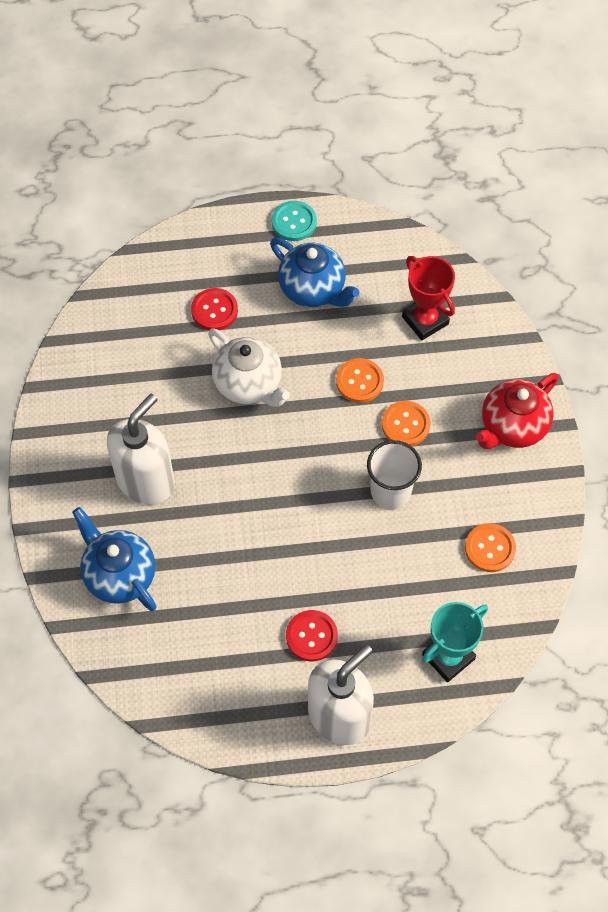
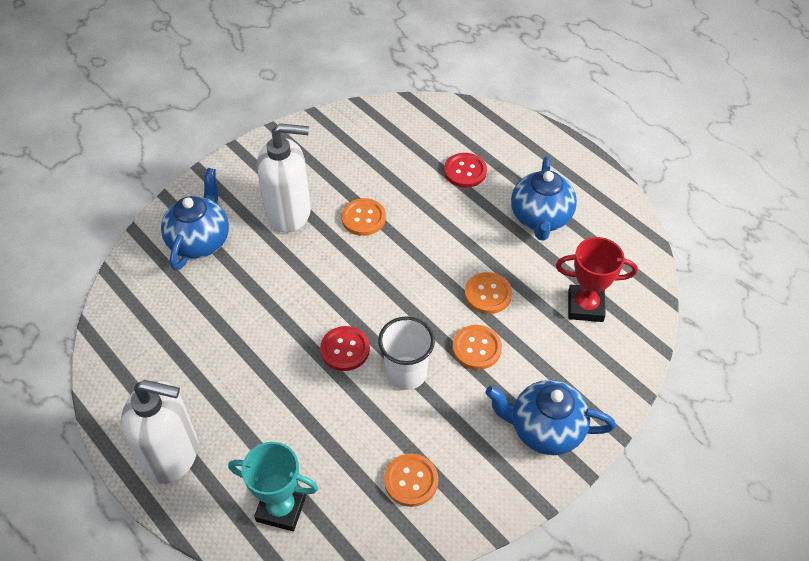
camera: 55 degrees right, 10 degrees down
(202, 424) = (363, 218): none -> orange button
(249, 384) = (422, 226): white teapot -> none
(294, 222) = (586, 174): turquoise button -> none
(311, 636) = (232, 393): red button -> red button (345, 349)
(425, 320) = (585, 306): red trophy -> red trophy turned 75 degrees clockwise
(512, 427) = (545, 429): red teapot -> blue teapot

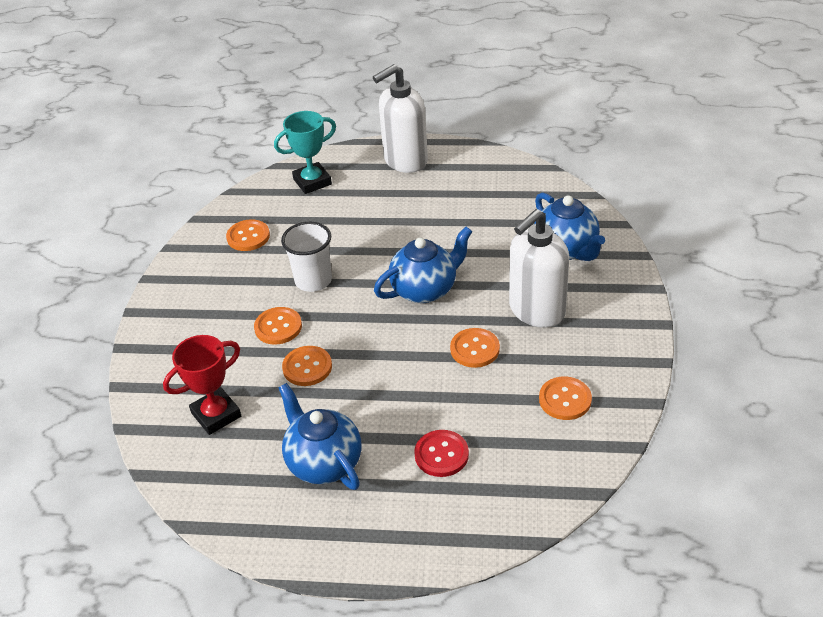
camera: 140 degrees right, 10 degrees down
(345, 349) = (372, 264): red button -> none
(356, 148) = (565, 399): none -> orange button
(545, 429) = (181, 315): blue teapot -> blue teapot (425, 289)

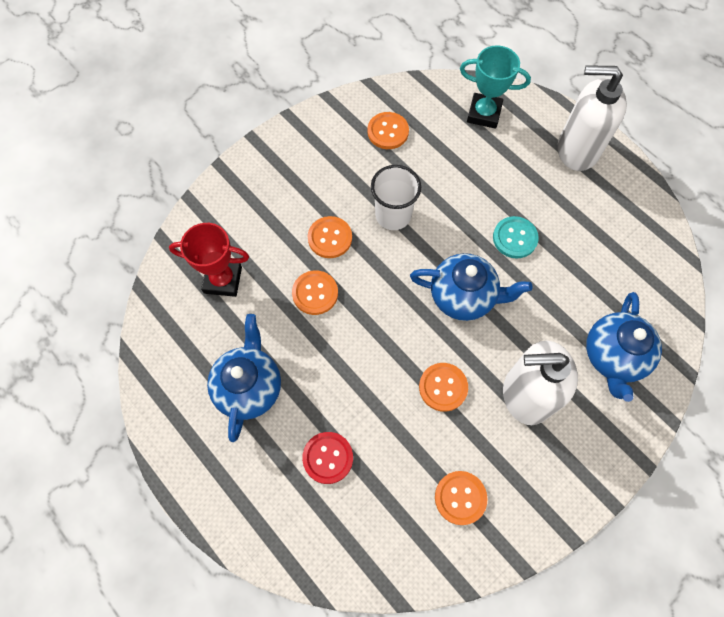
camera: 40 degrees right, 25 degrees up
(421, 233) = (515, 238): none -> turquoise button

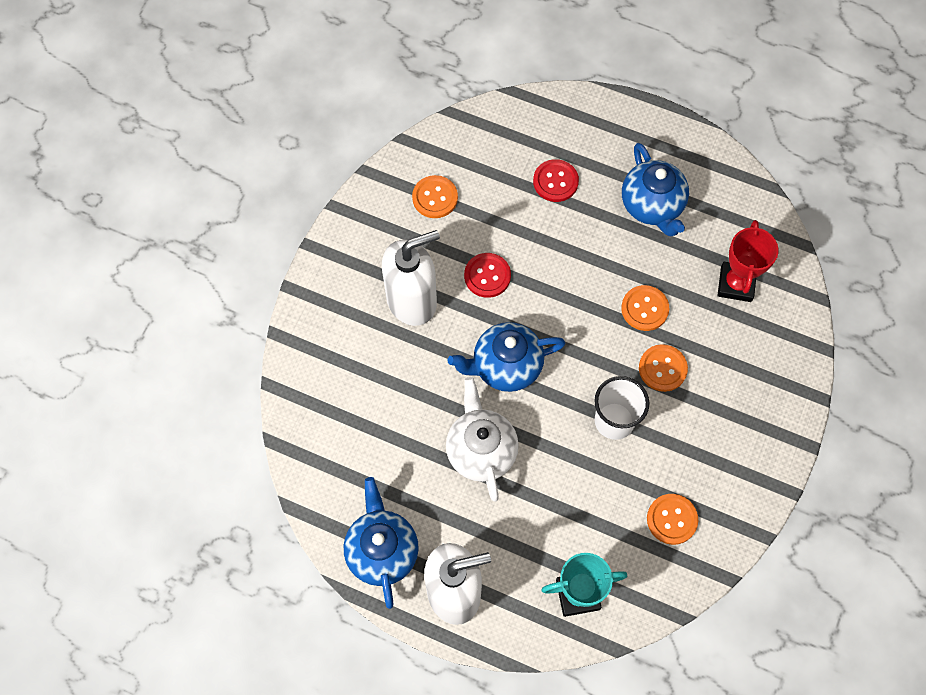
camera: 155 degrees right, 0 degrees up
(223, 280) = (736, 284): red trophy -> red trophy turned 60 degrees counterclockwise
(443, 387) = (487, 276): orange button -> red button
(515, 238) = (481, 450): turquoise button -> white teapot
(613, 356) = (344, 369): blue teapot -> blue teapot (382, 551)

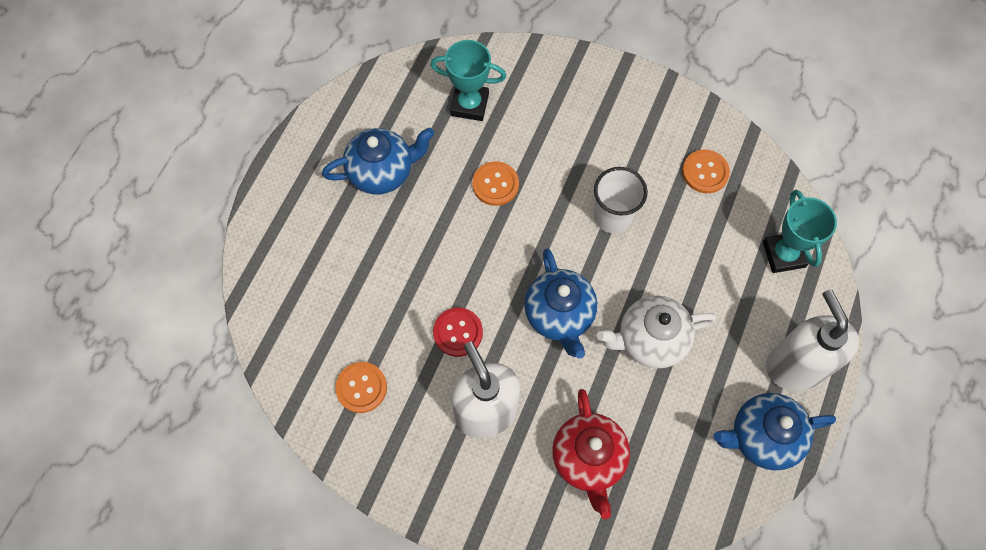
camera: 90 degrees left, 0 degrees up
(365, 388) = (588, 459): none -> red teapot
(555, 181) = (349, 262): red button -> none
(662, 368) = (558, 172): orange button -> none
(736, 284) = (469, 105): red trophy -> turquoise trophy

